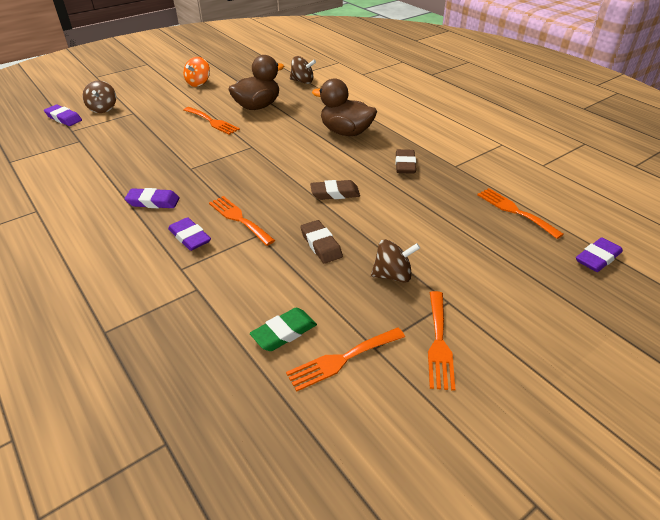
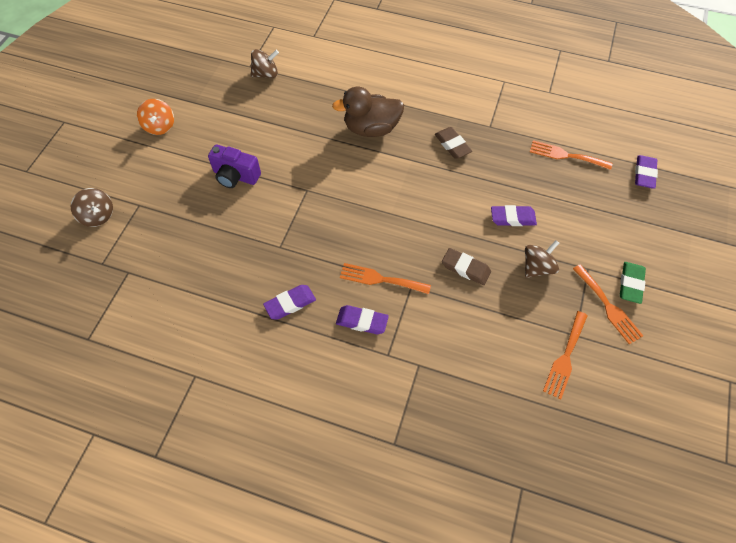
camera: 35 degrees left, 20 degrees up
(64, 118) = (70, 251): purple eraser -> purple eraser (512, 218)
(212, 122) = (235, 176): orange fork -> purple camera
(257, 106) = (258, 132): brown duck -> none
(284, 332) = (512, 361): green eraser -> green eraser (630, 284)
(335, 193) = (427, 208): brown eraser -> none

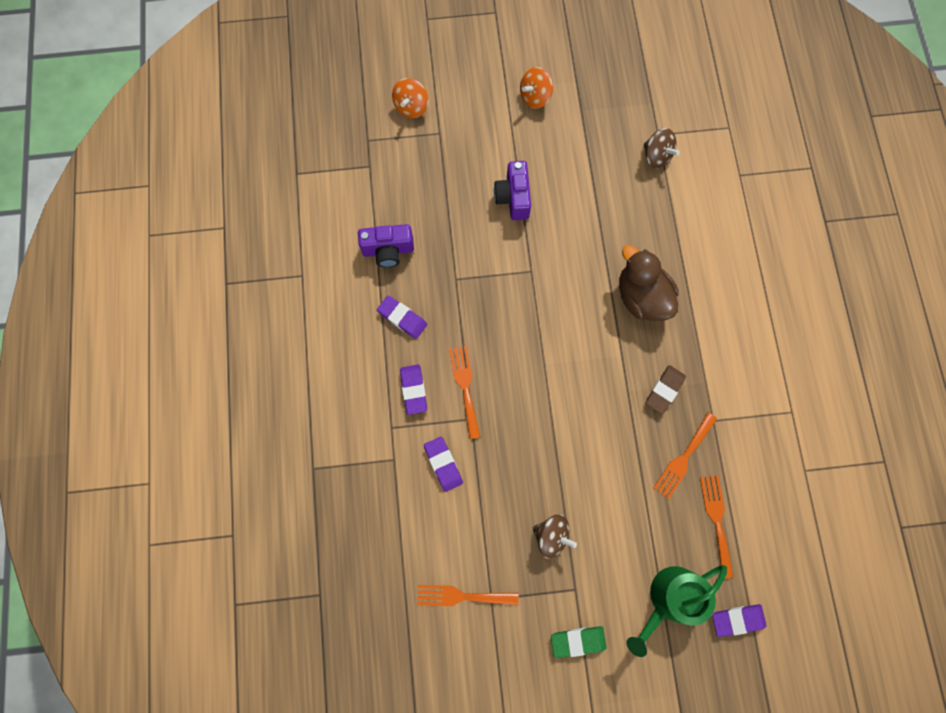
camera: 65 degrees right, 15 degrees up
(98, 216) = (411, 107): brown spinning top -> orange spinning top
(219, 289) = (388, 250): none -> purple camera
(465, 268) = (515, 463): brown eraser -> none
(512, 218) = (600, 489): purple eraser -> purple eraser (443, 464)
(608, 306) = (539, 624): orange fork -> orange fork (683, 458)
(616, 209) = (669, 599): none -> green watering can

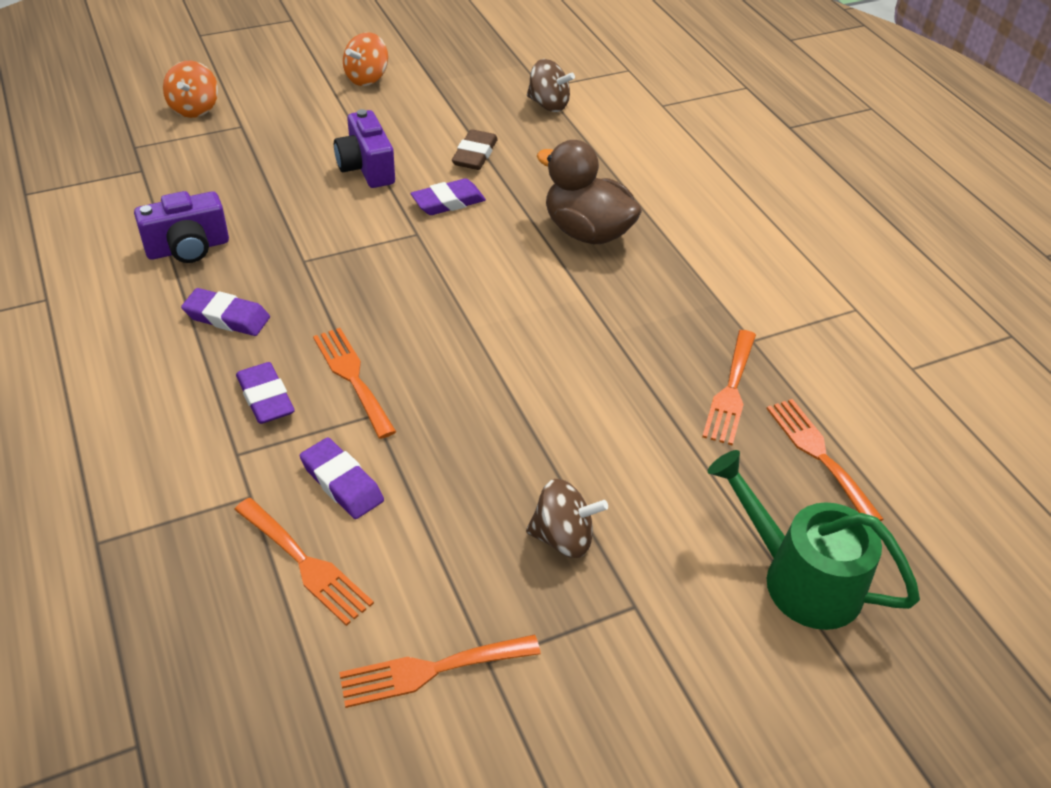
camera: 20 degrees left, 30 degrees down
(414, 513) = (306, 564): none -> orange fork
(577, 640) = (671, 684): green eraser -> none
(664, 390) = (664, 321): brown eraser -> brown eraser (474, 154)
(669, 599) = (800, 578): green watering can -> green watering can turned 90 degrees clockwise
(737, 619) = (922, 578): purple eraser -> purple eraser (448, 202)

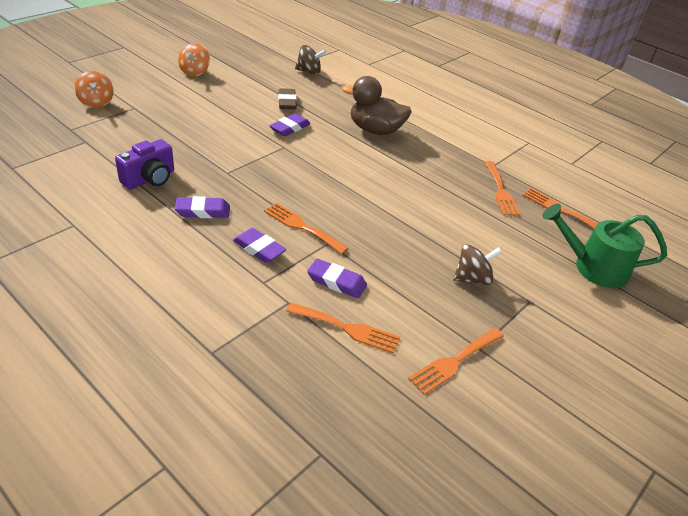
camera: 25 degrees left, 5 degrees down
(366, 168) = (229, 118): purple camera -> none

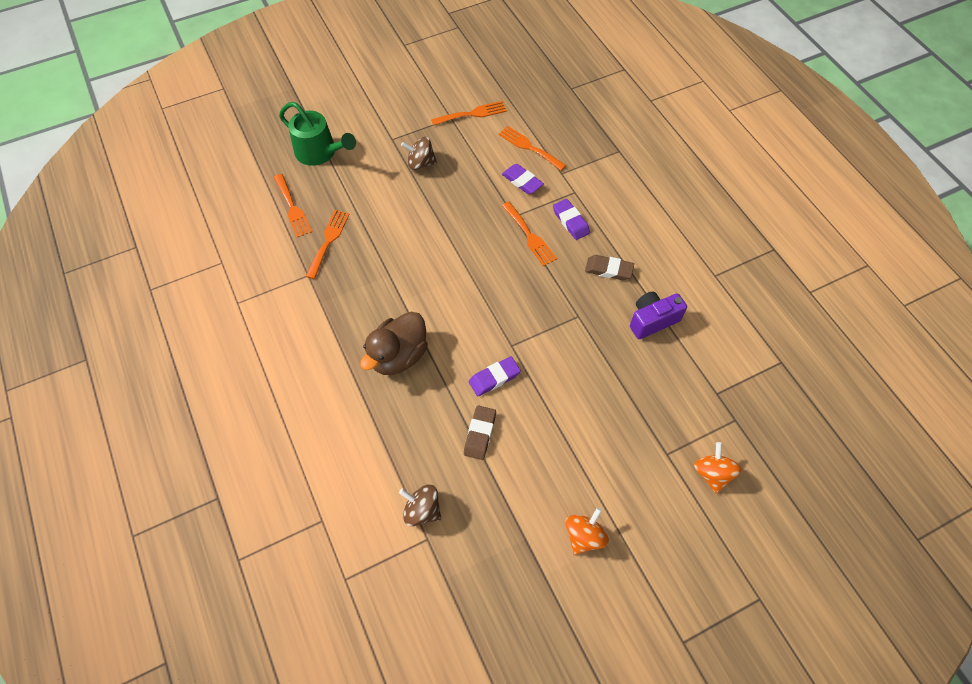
camera: 155 degrees left, 20 degrees up
(203, 211) = (608, 270): purple eraser -> brown eraser
(375, 130) = (398, 356): brown duck -> brown duck turned 90 degrees clockwise

